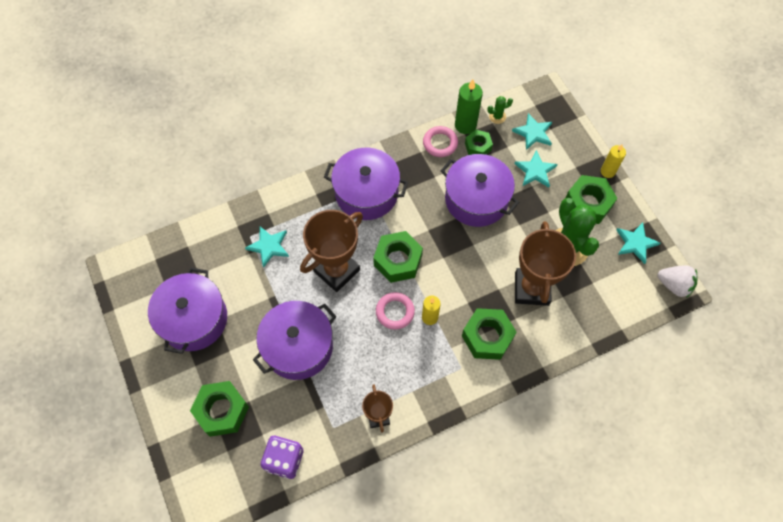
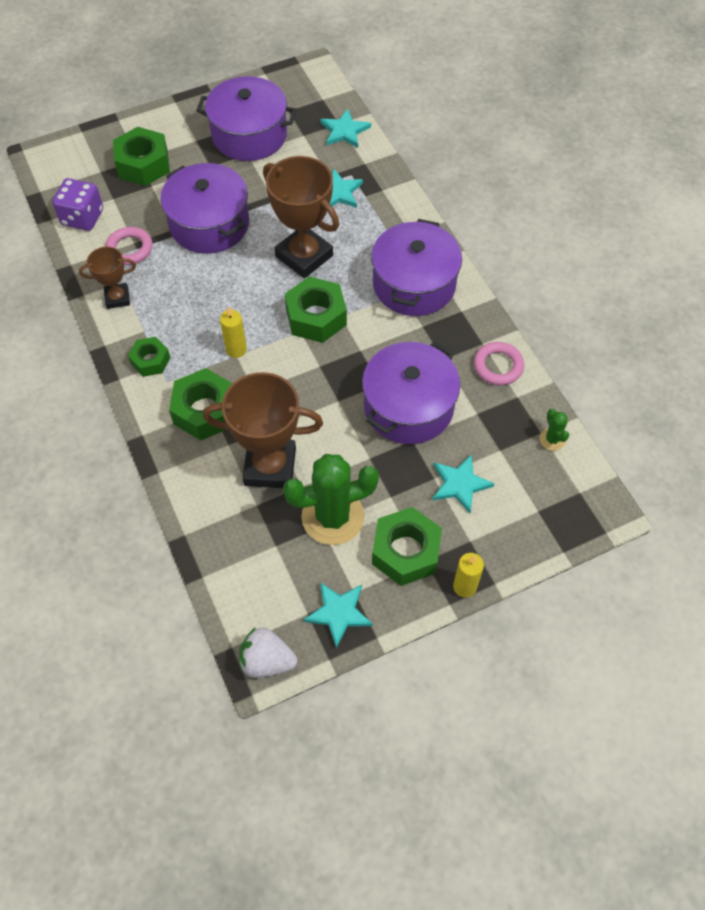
camera: 90 degrees right, 5 degrees down
(395, 312) = (246, 314): pink ring -> pink ring (130, 249)
(465, 125) = (532, 398): green candle -> none
(478, 146) = (496, 412): green nut -> green nut (150, 361)
(533, 133) = (527, 486): turquoise star -> turquoise star (344, 131)
(674, 285) = (267, 661): white strawberry -> white strawberry turned 75 degrees clockwise

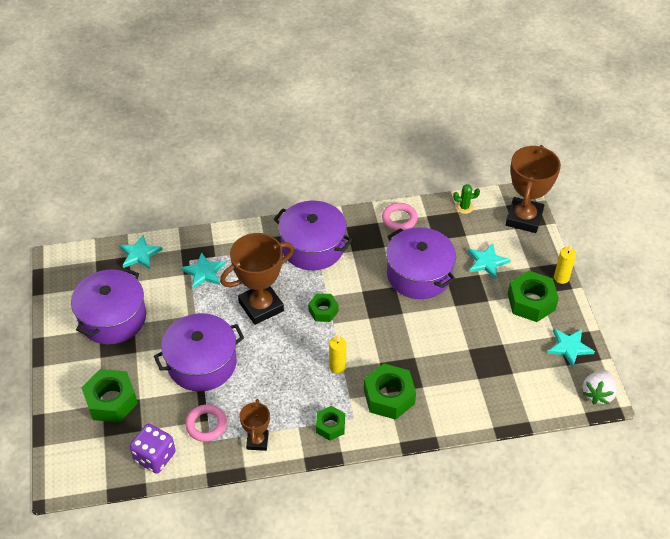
camera: 75 degrees left, 10 degrees down
(270, 466) = (448, 364): brown trophy -> brown trophy (524, 218)
(316, 317) = (323, 311): green nut -> green nut, size x0.60
(333, 517) = (497, 336): green cactus -> none

